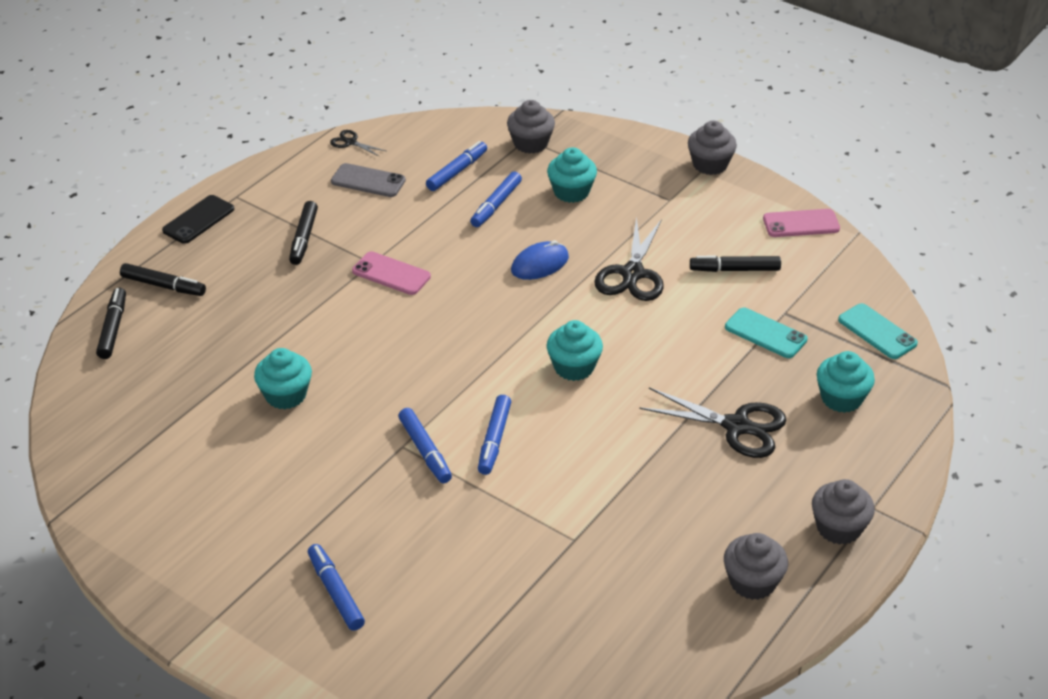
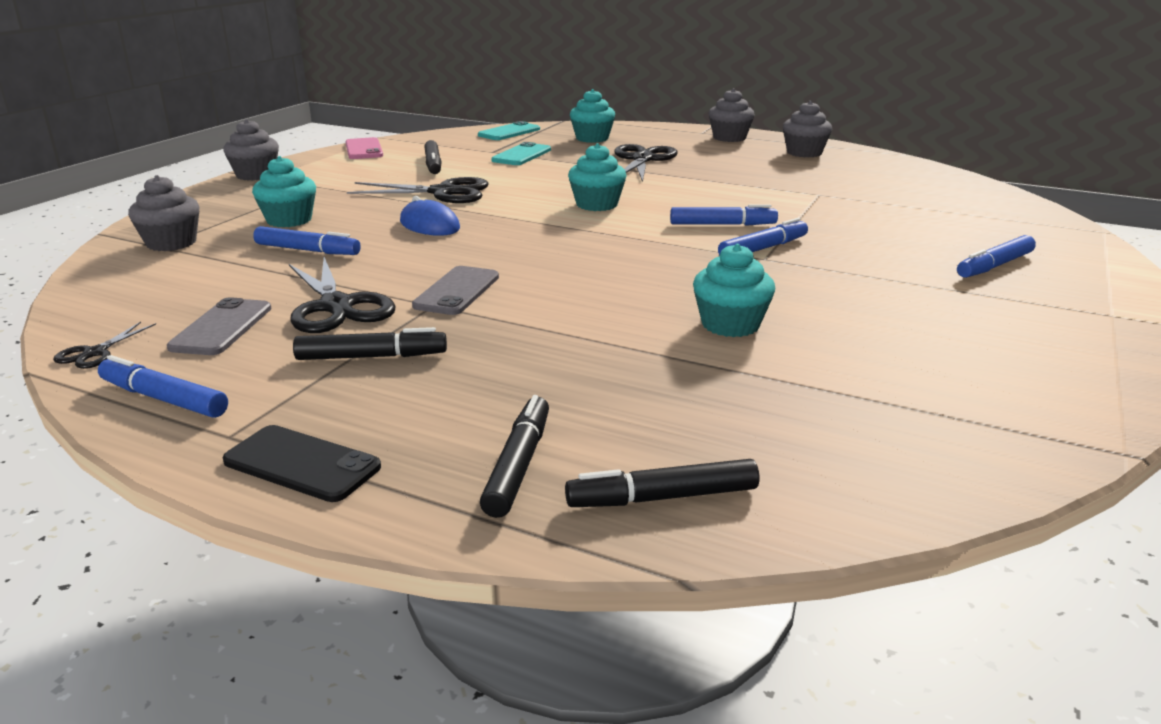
camera: 100 degrees left, 15 degrees down
(384, 222) = (337, 306): none -> black scissors
(391, 274) = (457, 291): pink phone -> grey phone
(457, 171) = (220, 275): blue marker -> blue marker (164, 399)

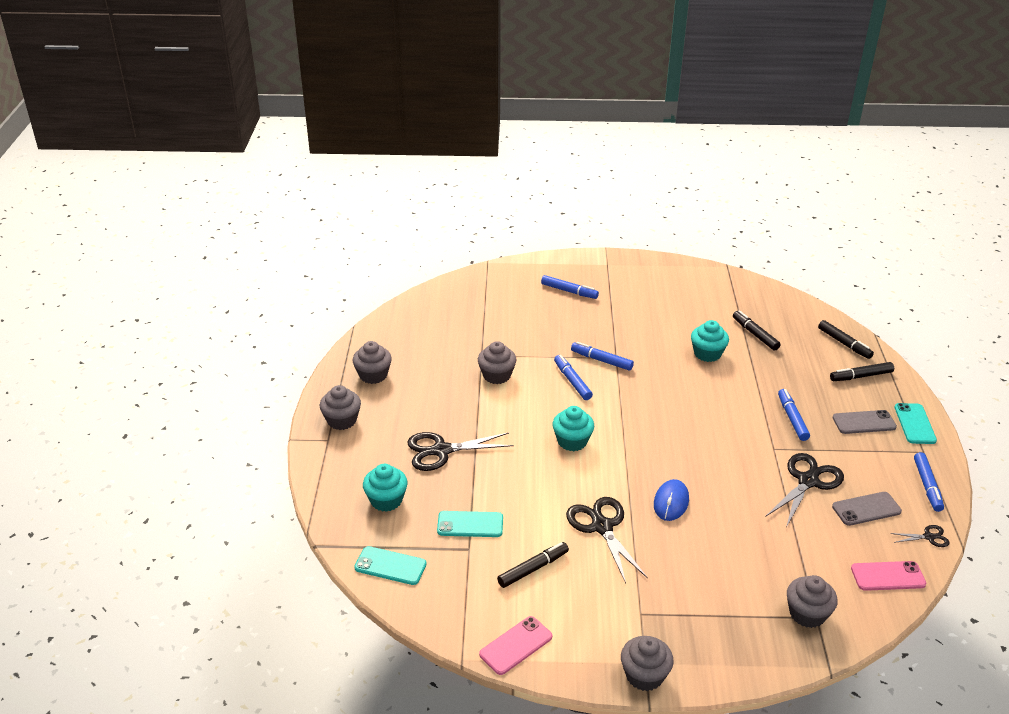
camera: 115 degrees left, 10 degrees up
(113, 299) = (888, 576): none -> pink phone
(289, 220) = (720, 579): turquoise cupcake -> none
(302, 464) = (914, 424): black phone -> turquoise phone
(307, 250) = (757, 536): blue marker -> blue marker (792, 418)
(371, 357) = (837, 444): black marker -> black marker (755, 334)
(457, 291) = (752, 447): grey phone -> grey phone (864, 422)
(766, 194) = (497, 375): none -> grey cupcake

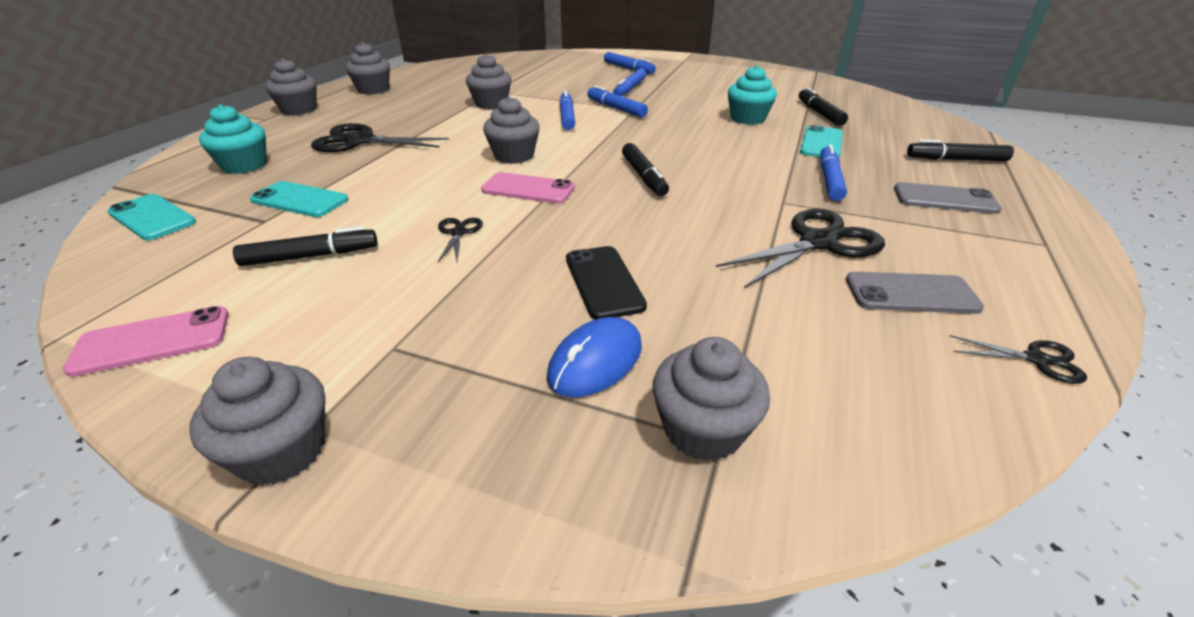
camera: 20 degrees right, 0 degrees up
(572, 441) = (514, 156): turquoise cupcake -> grey cupcake
(602, 527) = (458, 233): black scissors -> black scissors, size x0.49
(671, 502) = (583, 227): blue mouse -> blue mouse (595, 361)
(712, 543) = (603, 282): none -> black phone
(844, 343) = (941, 132): black marker -> black marker (643, 176)
(888, 576) = (921, 406): pink phone -> pink phone (528, 189)
(914, 424) = (1035, 213): turquoise phone -> turquoise phone (821, 143)
(927, 486) = (1046, 286): blue marker -> blue marker (629, 89)

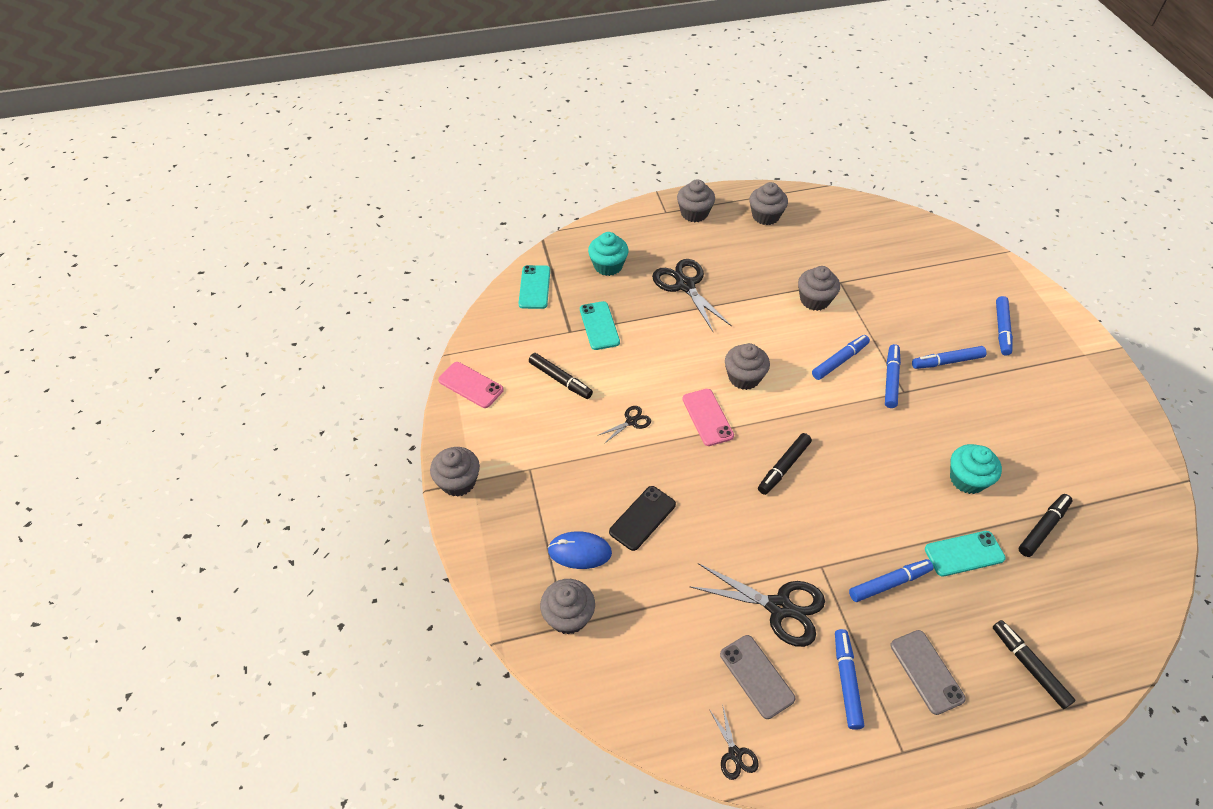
camera: 55 degrees right, 15 degrees up
(941, 241) = (846, 681): none -> blue marker

